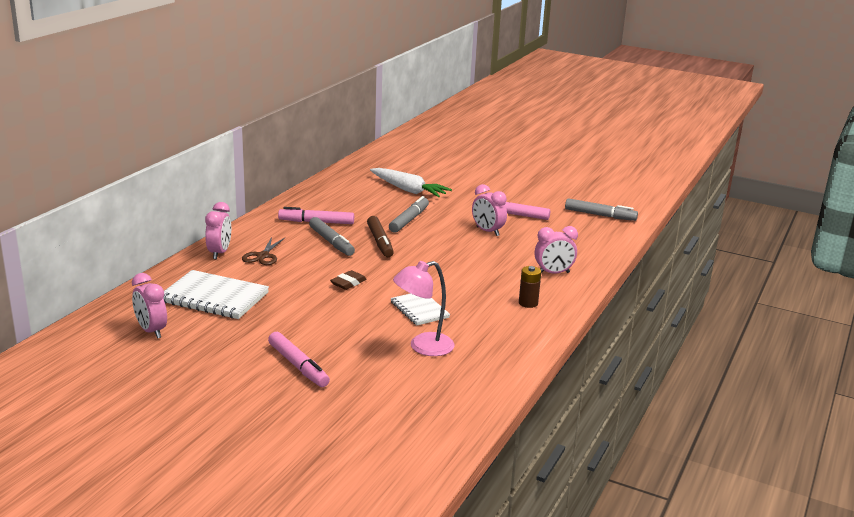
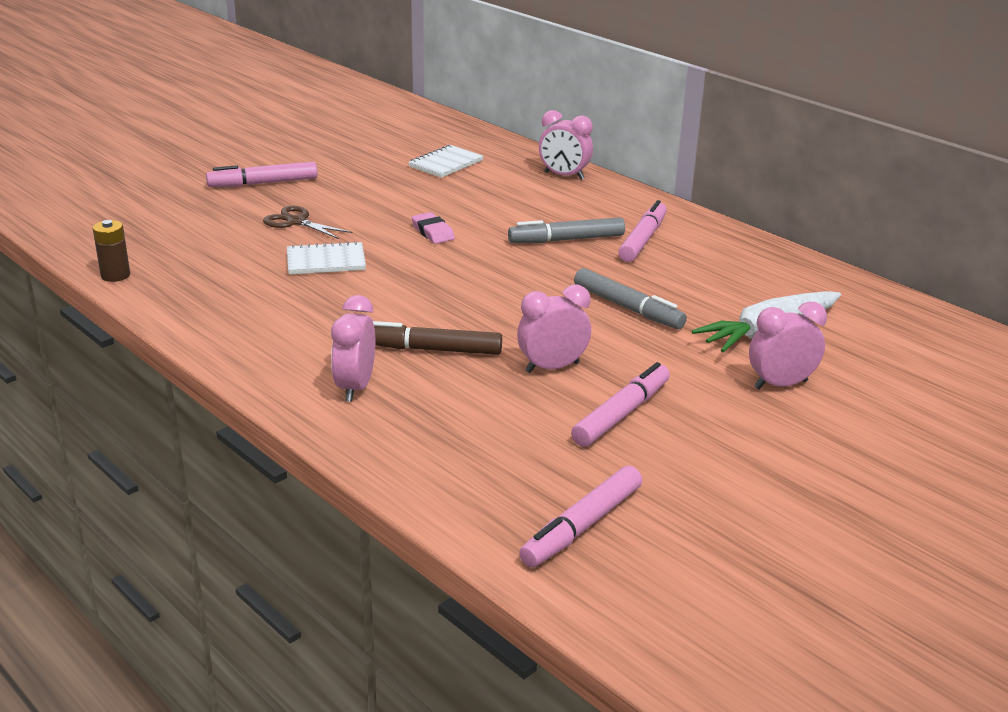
camera: 110 degrees right, 5 degrees up
(151, 331) = (393, 134): pink clock -> pink clock (780, 384)
(214, 297) = (446, 164): white notebook -> white notebook, size x0.61
(263, 256) = (542, 196): brown scissors -> brown scissors (296, 222)
(348, 283) = (433, 232): brown eraser -> pink eraser
(380, 242) = (550, 271): brown marker -> brown marker (432, 349)
(423, 347) = (236, 247): pink lamp -> none
(528, 303) = (278, 339): brown battery -> brown battery (115, 275)
(600, 215) = (582, 526): grey marker -> pink marker

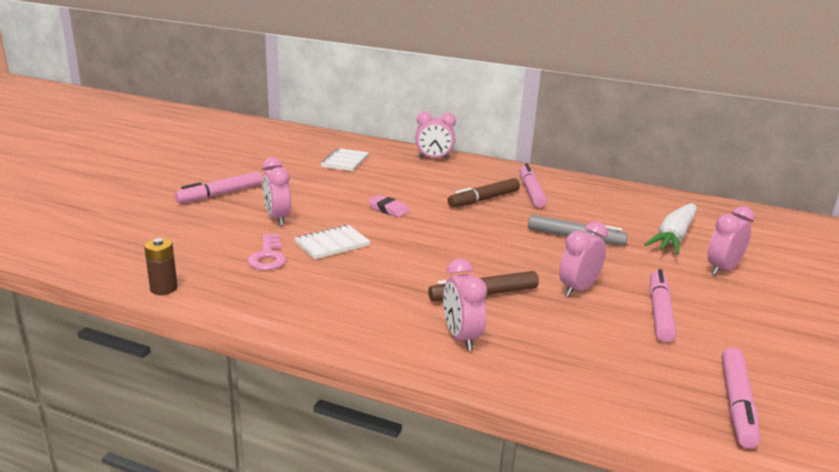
camera: 25 degrees left, 5 degrees down
(245, 262) = (268, 256): none -> pink key
(296, 222) = (277, 218): brown scissors -> pink clock
(566, 240) = (484, 199): grey marker -> brown marker

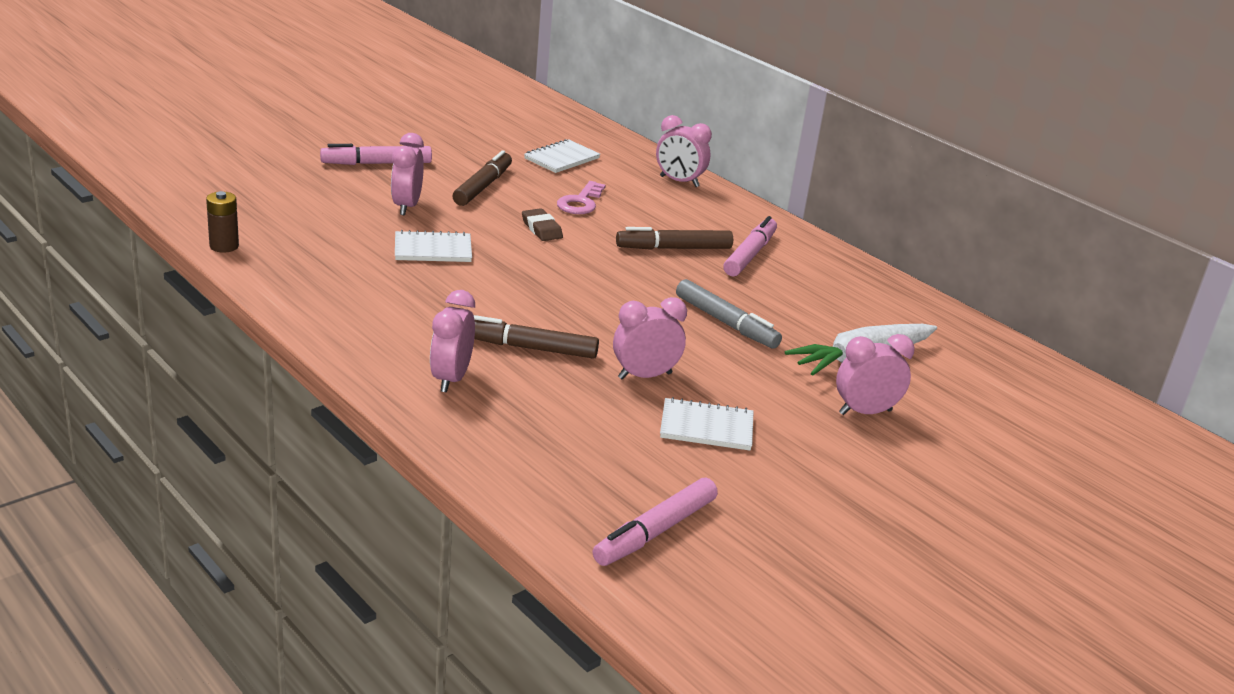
camera: 25 degrees right, 5 degrees up
(268, 256) = (353, 244): pink key -> pink key (581, 202)
(315, 191) = (482, 186): none -> brown marker
(388, 209) = (541, 229): pink eraser -> brown eraser
(659, 312) = (706, 427): pink marker -> white notebook

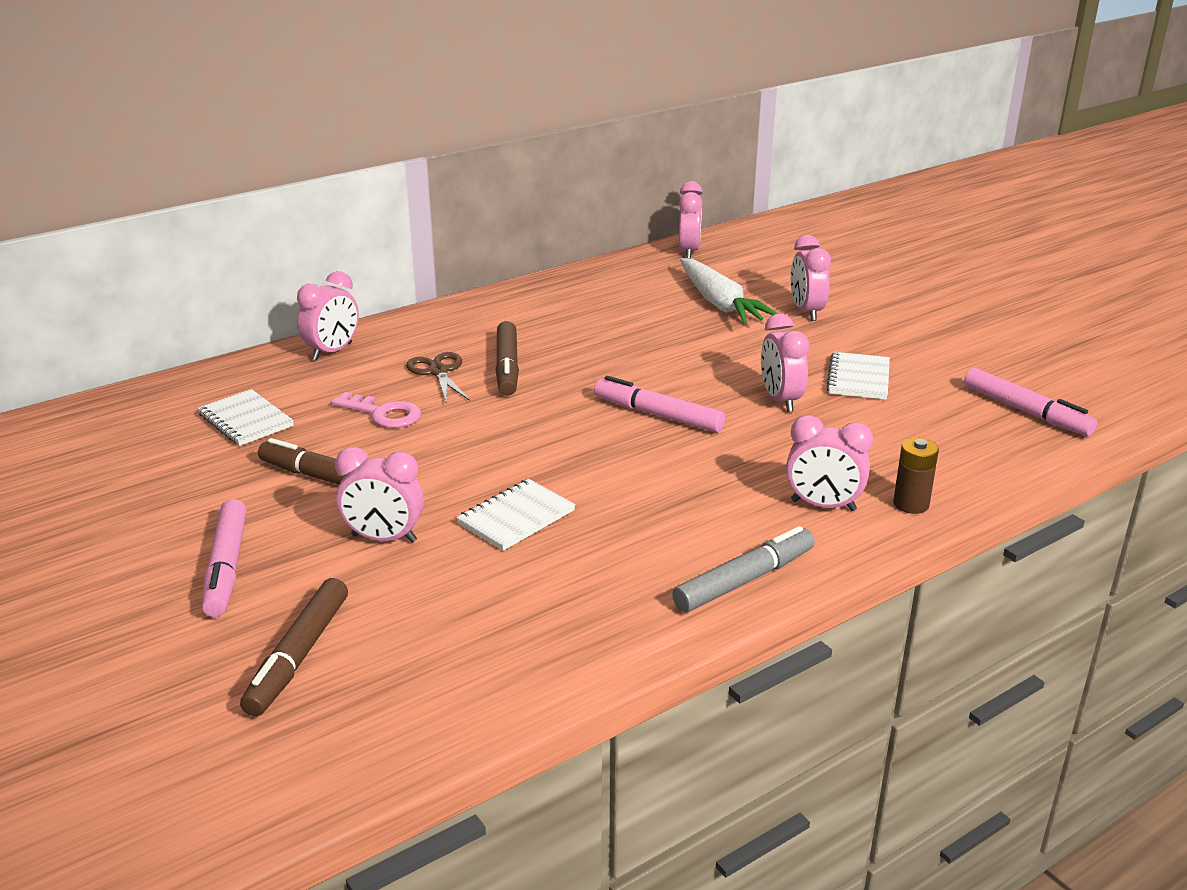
camera: 80 degrees left, 0 degrees up
(224, 246) = (512, 700): brown battery -> brown battery (911, 504)
(433, 250) = (516, 517): white notebook -> white notebook turned 45 degrees clockwise
(529, 348) = (745, 458): brown marker -> brown marker (299, 656)
(541, 229) = (457, 442): brown eraser -> none
(657, 221) = (438, 372): none -> brown scissors
(726, 323) = (667, 354): grey marker -> grey marker (744, 580)
(749, 255) = (521, 330): pink marker -> pink marker (658, 415)
(997, 350) = (688, 251): none -> pink clock

